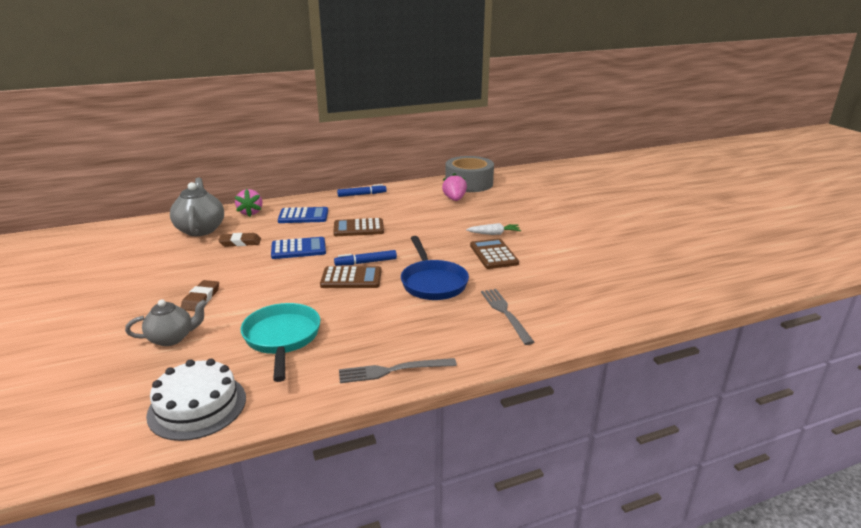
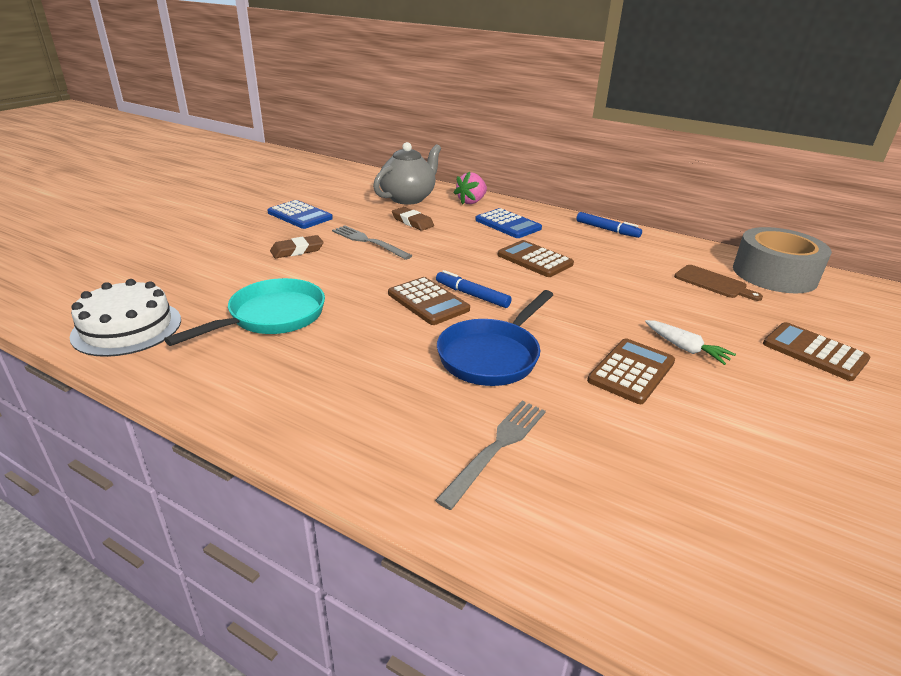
camera: 50 degrees right, 5 degrees up
(172, 338) = (222, 268): grey teapot -> none
(298, 249) = (443, 250): blue calculator -> blue calculator (300, 215)
(393, 370) = (273, 412): grey fork -> grey fork (368, 242)
(454, 199) = (713, 283): pink strawberry -> brown cutting board
(533, 210) = (814, 352): none -> brown calculator

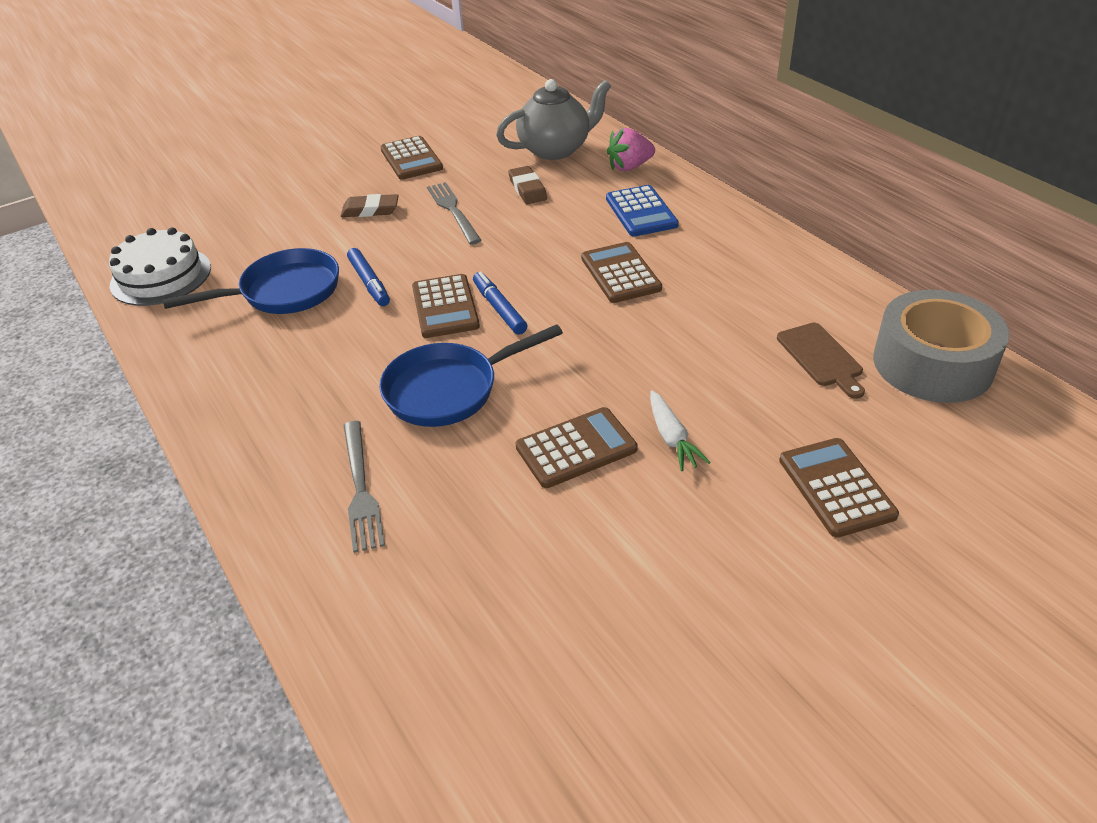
camera: 30 degrees right, 10 degrees up
(271, 317) = (283, 292): turquoise pan -> blue pan
(300, 215) = (411, 159): blue calculator -> brown calculator
(497, 448) = (360, 488): grey fork -> grey fork turned 105 degrees clockwise
(607, 230) = (767, 244): blue marker -> blue marker (369, 283)

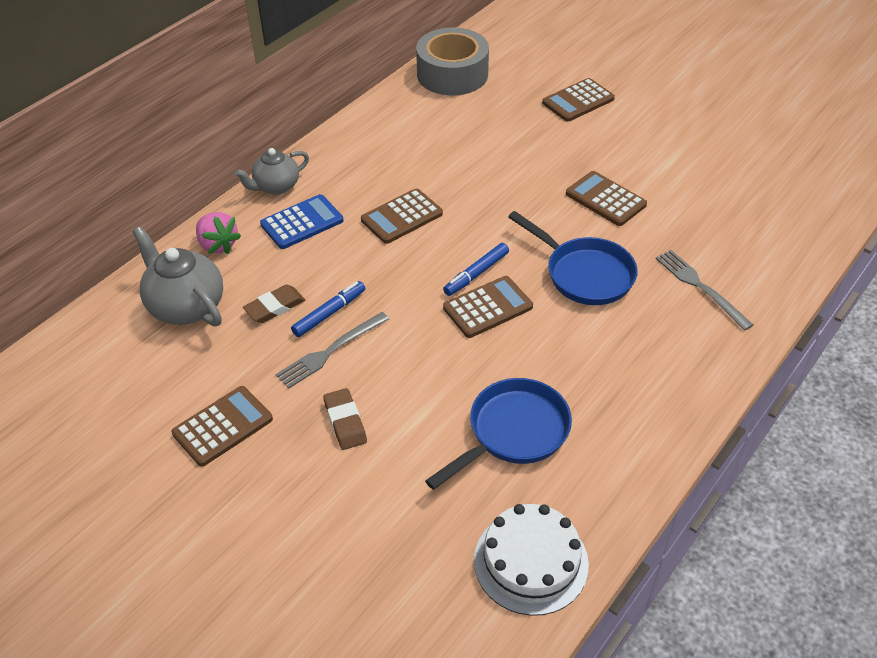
camera: 110 degrees left, 5 degrees up
(283, 292) = (513, 432): blue pan -> blue pan turned 90 degrees clockwise
(360, 488) = (700, 287): grey fork -> grey fork turned 90 degrees counterclockwise
(369, 283) = (474, 372): blue marker -> blue marker (329, 313)
(672, 438) = (573, 162): white carrot -> none
(708, 202) = (276, 186): none -> grey teapot
(821, 357) = (465, 114): brown cutting board -> none

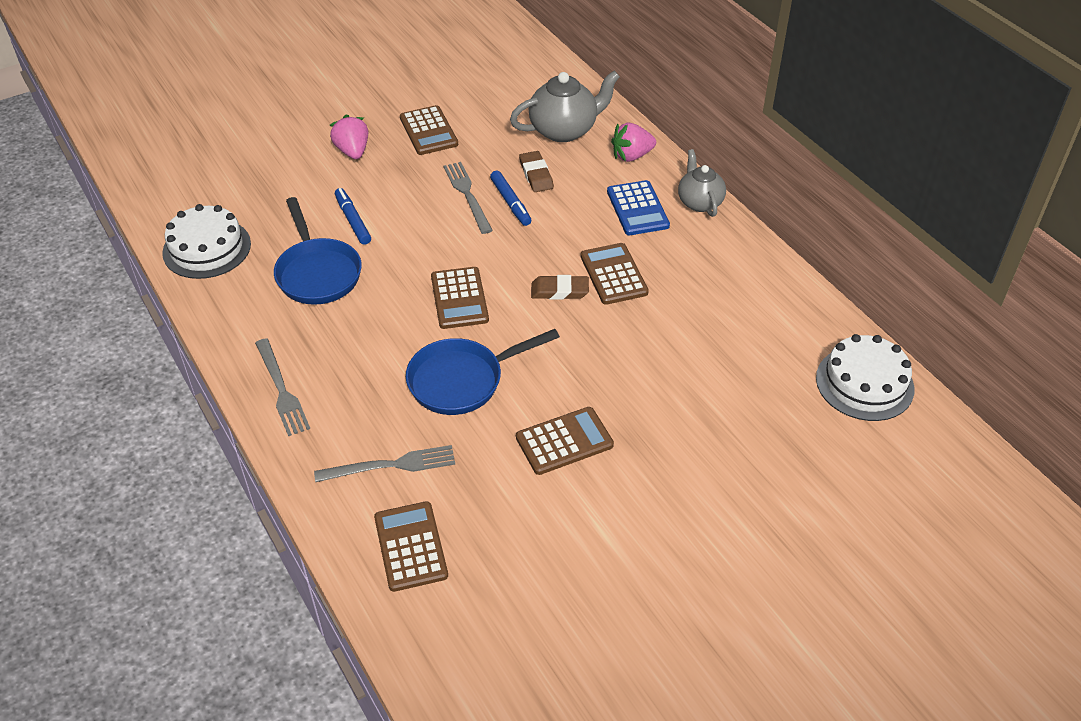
camera: 110 degrees right, 0 degrees up
(288, 489) = (352, 151): none -> pink strawberry
(345, 422) = (391, 188): brown eraser -> brown eraser (559, 291)
(452, 74) = (864, 383): grey tape -> white cake
(476, 274) = (506, 303): blue marker -> blue marker (353, 220)
(578, 101) = (766, 489): brown calculator -> brown calculator (411, 546)
(678, 393) = (281, 390): none -> grey fork

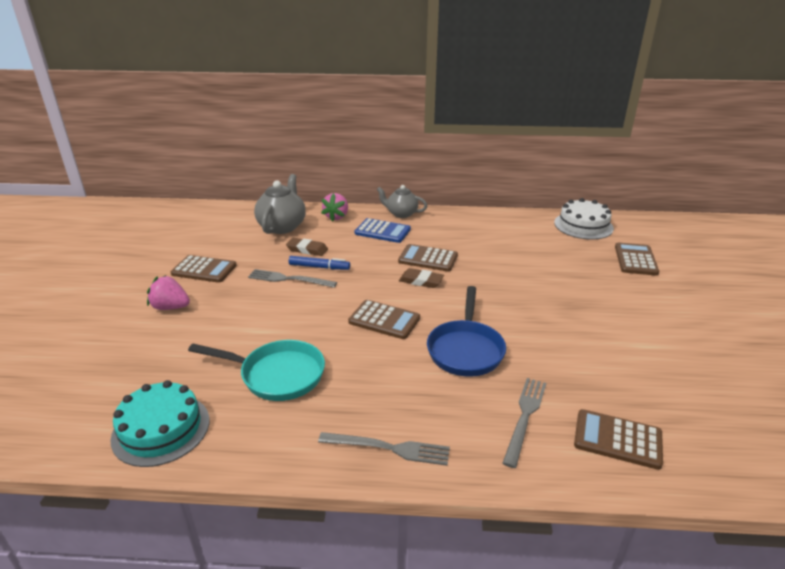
camera: 55 degrees left, 15 degrees down
(207, 248) = (161, 429): white cake -> turquoise cake
(317, 273) = (277, 375): blue pan -> turquoise pan
(353, 220) = (244, 335): blue marker -> none
(559, 291) = (421, 281): brown eraser -> brown eraser turned 75 degrees clockwise
(564, 441) = (557, 330): brown calculator -> brown calculator (635, 260)

